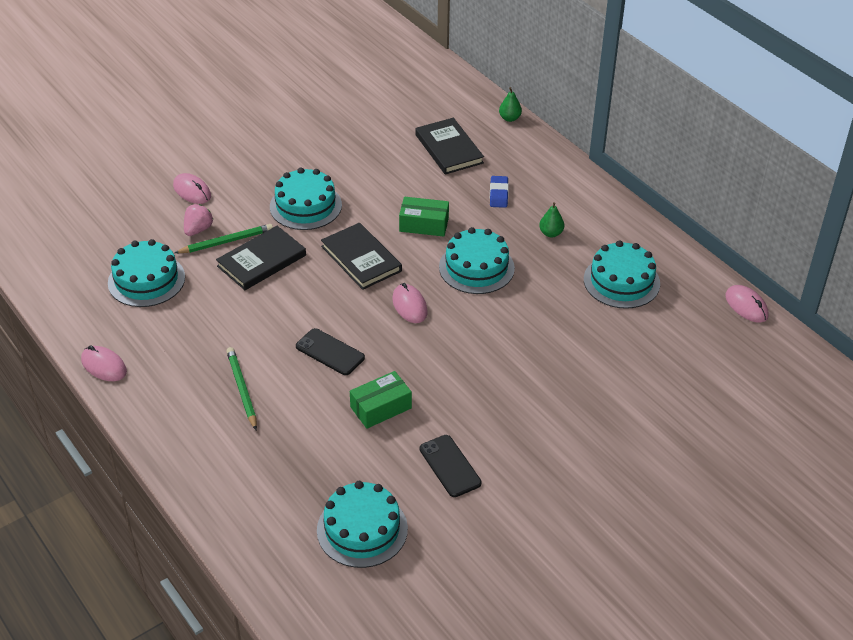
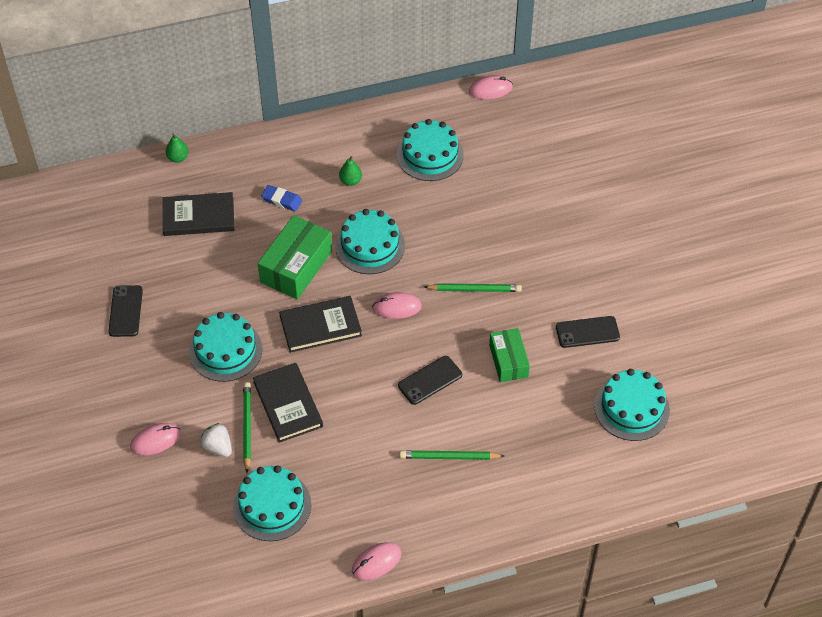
camera: 70 degrees left, 10 degrees up
(198, 230) = (218, 447): pink strawberry -> white strawberry
(321, 136) = (125, 311): none -> black phone
(424, 224) = (296, 266): green box -> green box, size x1.56
(461, 359) = (474, 289): none -> green pencil

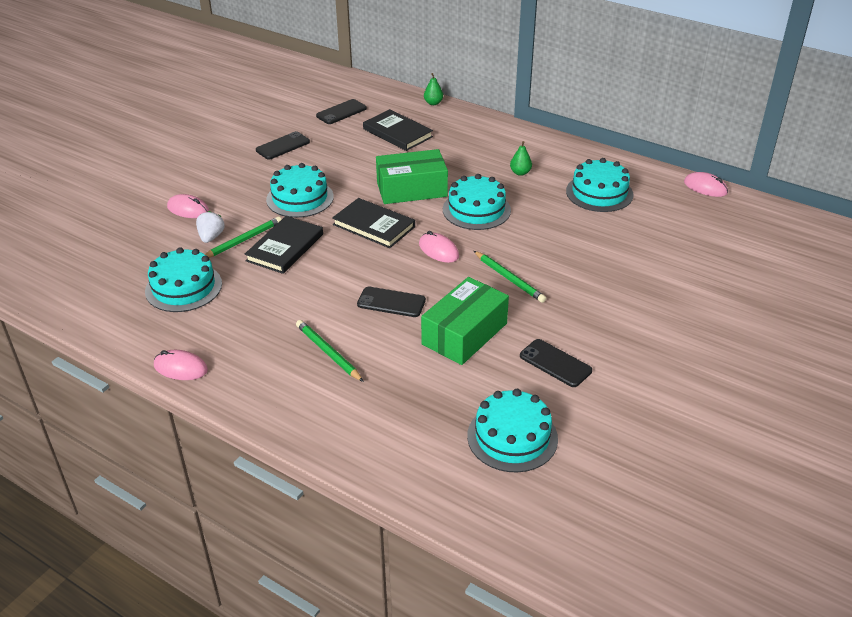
camera: 50 degrees right, 15 degrees down
(115, 232) = (341, 112): none -> black phone
(282, 200) = (459, 155): blue eraser -> none
(508, 361) = (464, 334): green box -> green box, size x1.56

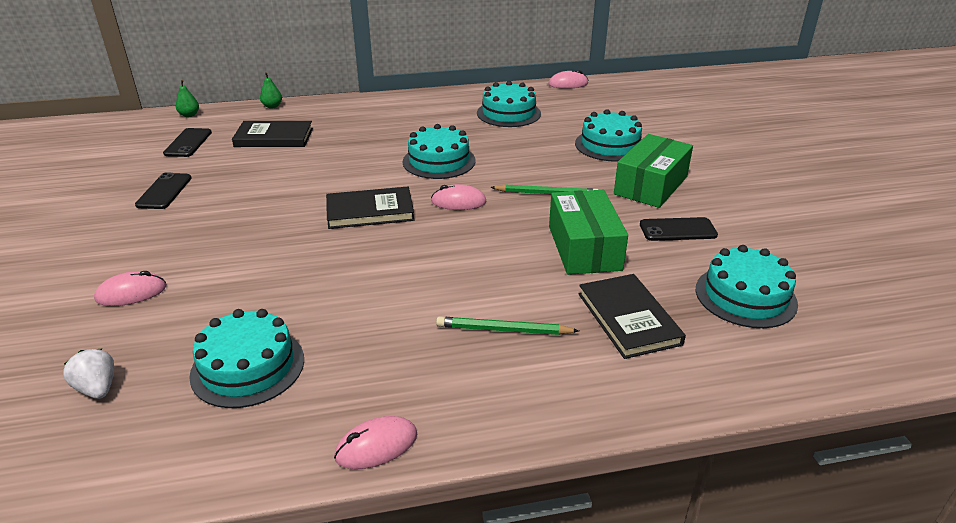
camera: 45 degrees left, 5 degrees down
(211, 237) = (205, 303): white strawberry -> white strawberry (97, 388)
(243, 240) = (250, 287): green pencil -> none
(285, 247) = (309, 270): black book -> black book (628, 318)
(300, 198) = (256, 224): turquoise cake -> turquoise cake (610, 145)
(391, 302) = (487, 259): black phone -> none
(411, 189) = (358, 171): green box -> green box (650, 185)
(520, 173) = (429, 124): green pear -> green pear (189, 115)

